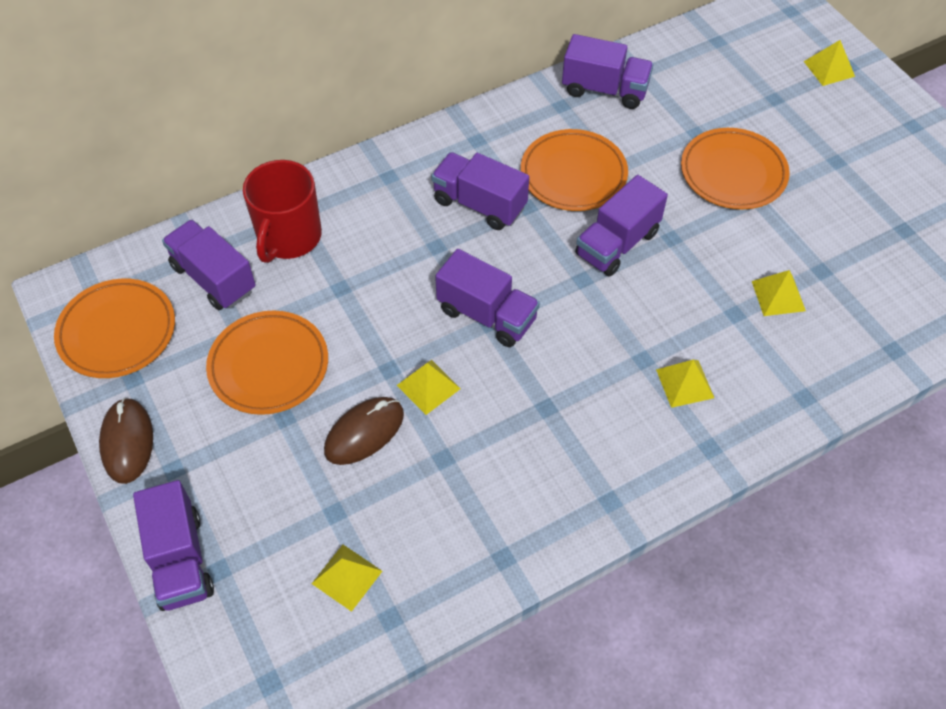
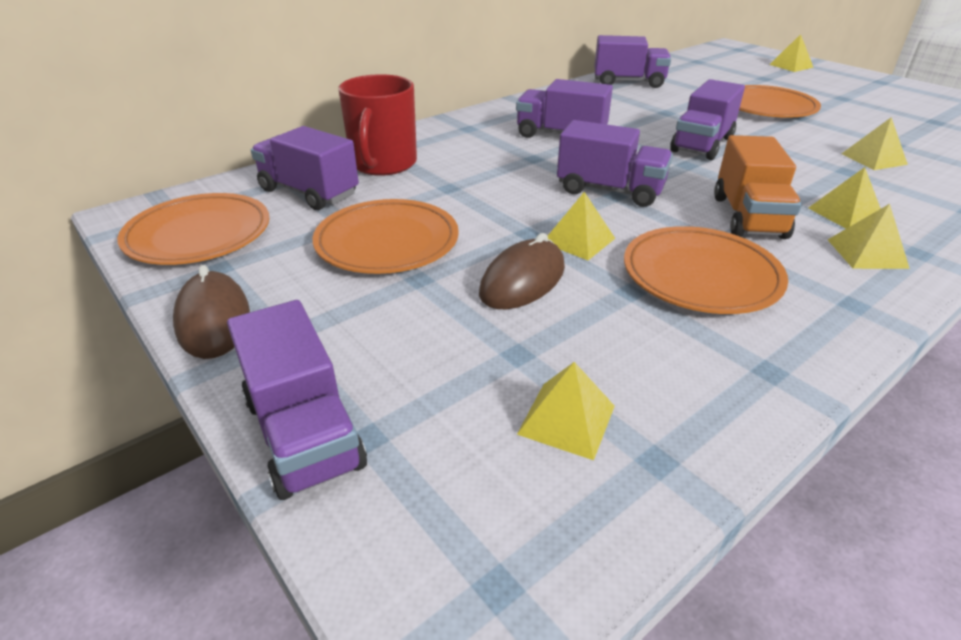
camera: 10 degrees left, 20 degrees down
(573, 174) = (633, 117): orange plate -> orange plate (700, 276)
(593, 375) = (748, 217): none -> orange truck
(664, 442) = (867, 253): none -> yellow pyramid

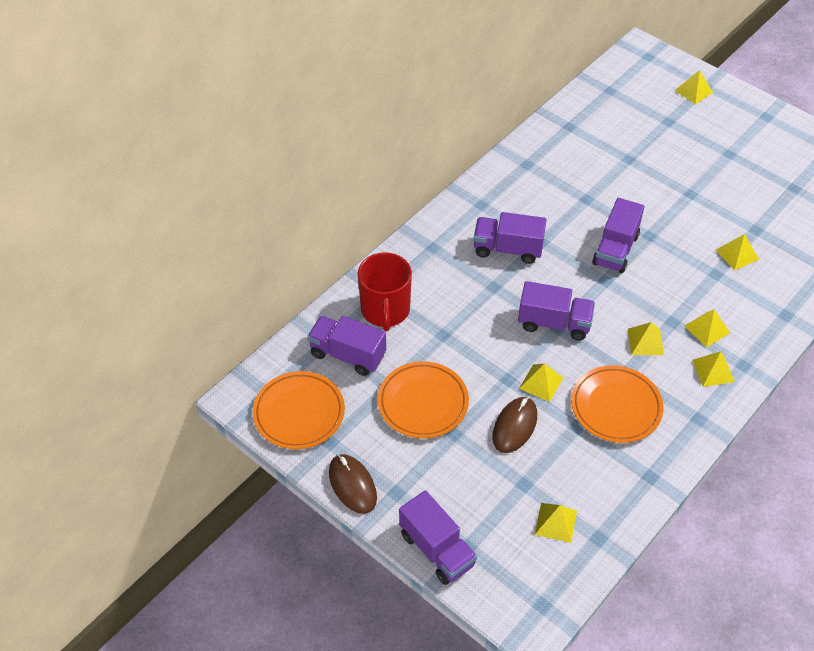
camera: 10 degrees left, 15 degrees up
(628, 82) = (551, 145): purple truck -> none
(748, 217) = (645, 342): orange truck -> yellow pyramid
(766, 107) = (667, 180): orange plate -> none

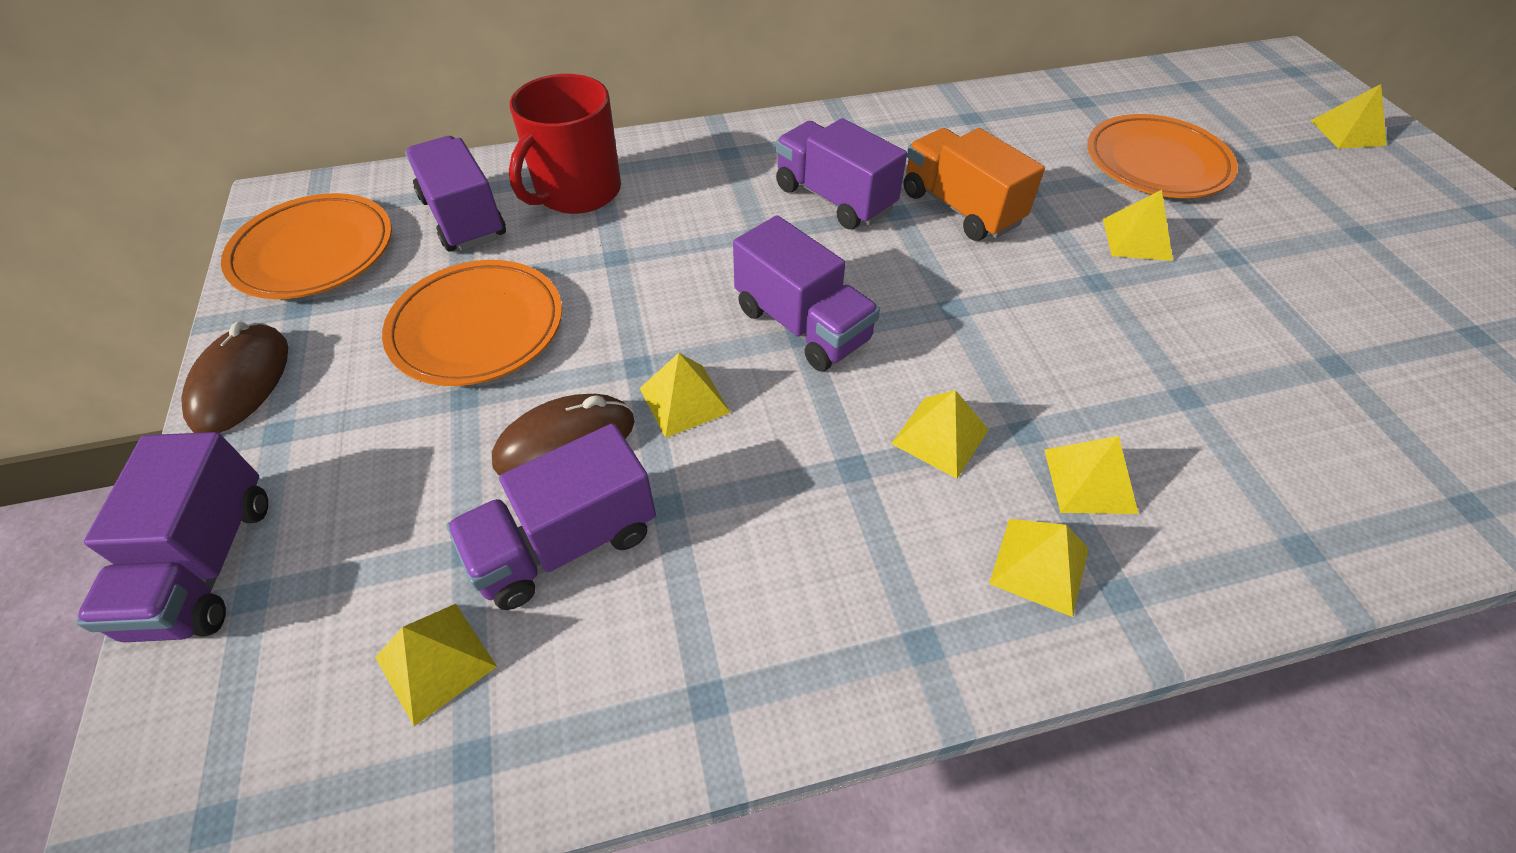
camera: 35 degrees right, 0 degrees up
(566, 225) = (960, 208): none -> orange truck
(615, 250) = (1014, 274): purple truck -> purple truck (565, 543)
(616, 407) = (773, 516): orange plate -> orange plate (1156, 163)
(737, 254) = (1261, 385): yellow pyramid -> yellow pyramid (1136, 239)

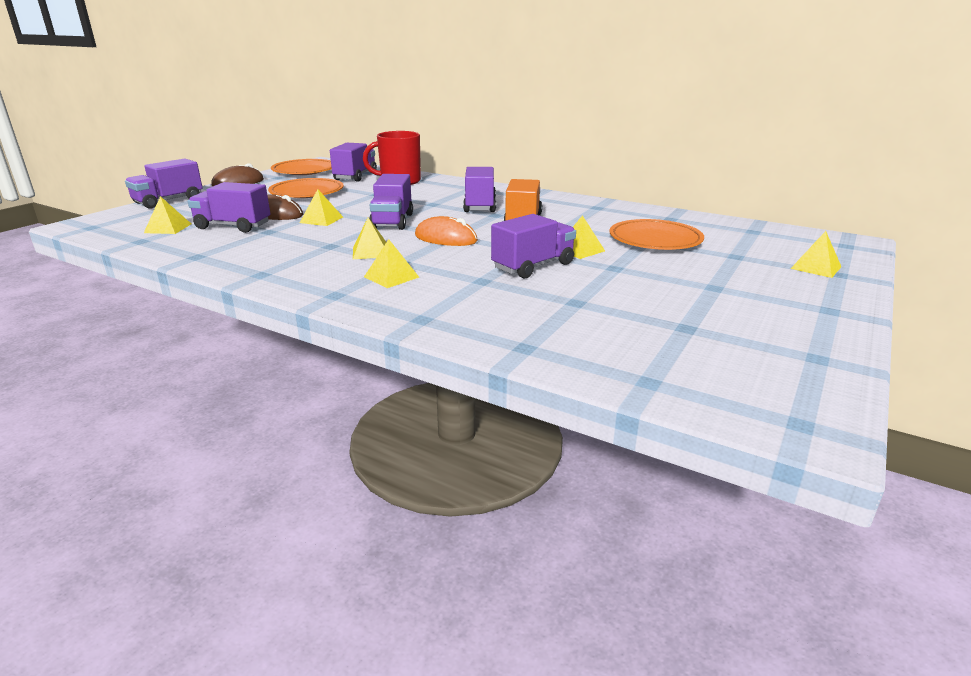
camera: 45 degrees right, 25 degrees down
(959, 322) = (446, 238): none -> orange mouse
(1039, 566) = (328, 280): yellow pyramid -> none
(1167, 316) = (533, 266): none -> purple truck

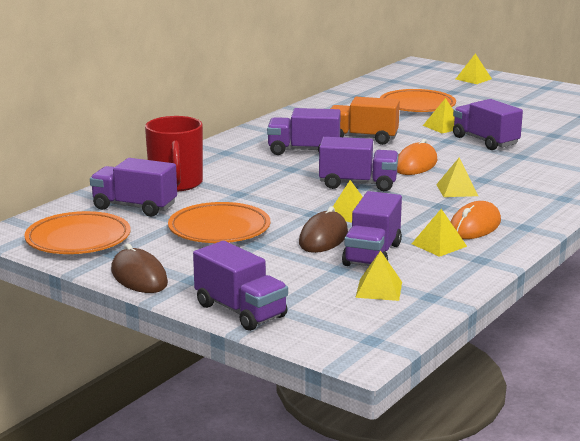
camera: 85 degrees left, 5 degrees down
(272, 256) = (474, 226): none -> orange mouse
(391, 277) = (519, 182): yellow pyramid -> yellow pyramid (439, 245)

